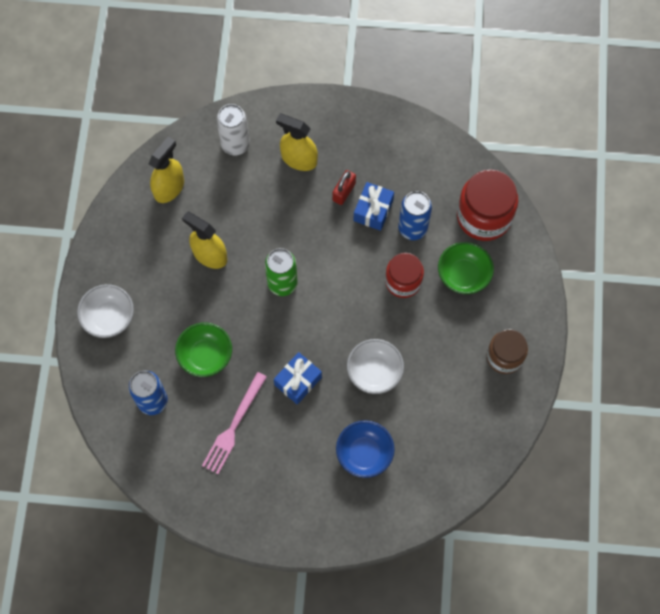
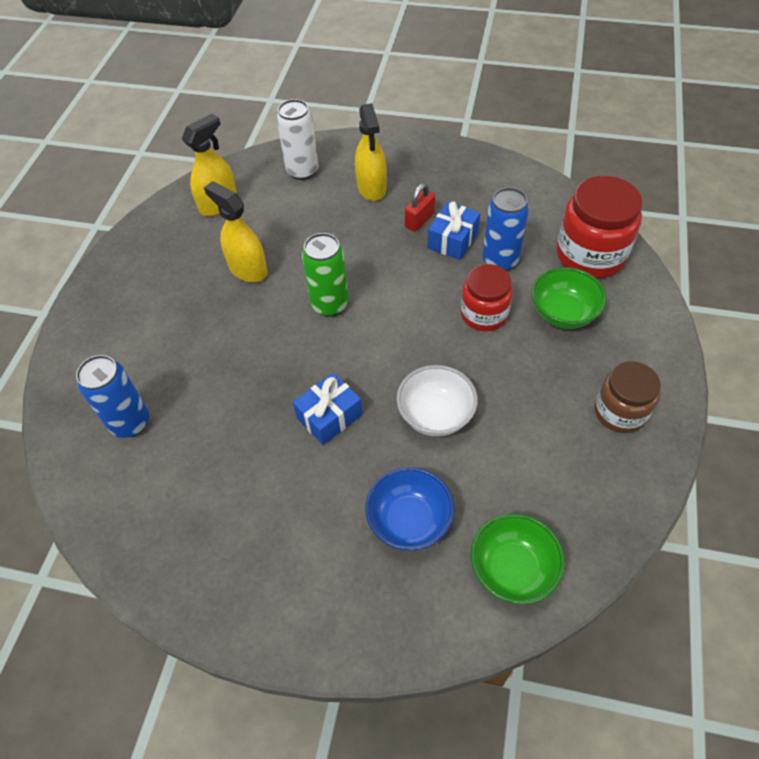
camera: 10 degrees right, 15 degrees down
(109, 318) = (107, 323): white bowl -> none
(205, 356) = (214, 375): green bowl -> green bowl (512, 569)
(234, 426) = (230, 464): pink fork -> none
(299, 159) = (371, 188): yellow spray bottle -> yellow spray bottle turned 135 degrees counterclockwise

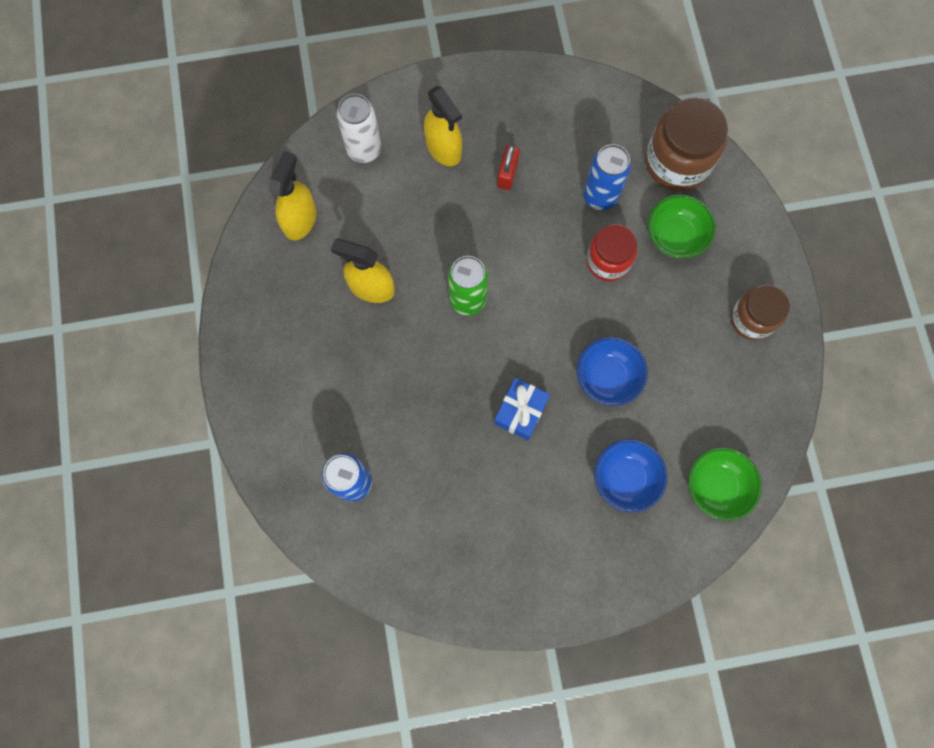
camera: 25 degrees left, 20 degrees up
(435, 415) = (607, 377): white bowl -> blue bowl
(452, 240) = (548, 187): blue gift -> none
(590, 255) = (677, 162): red jar -> brown jar

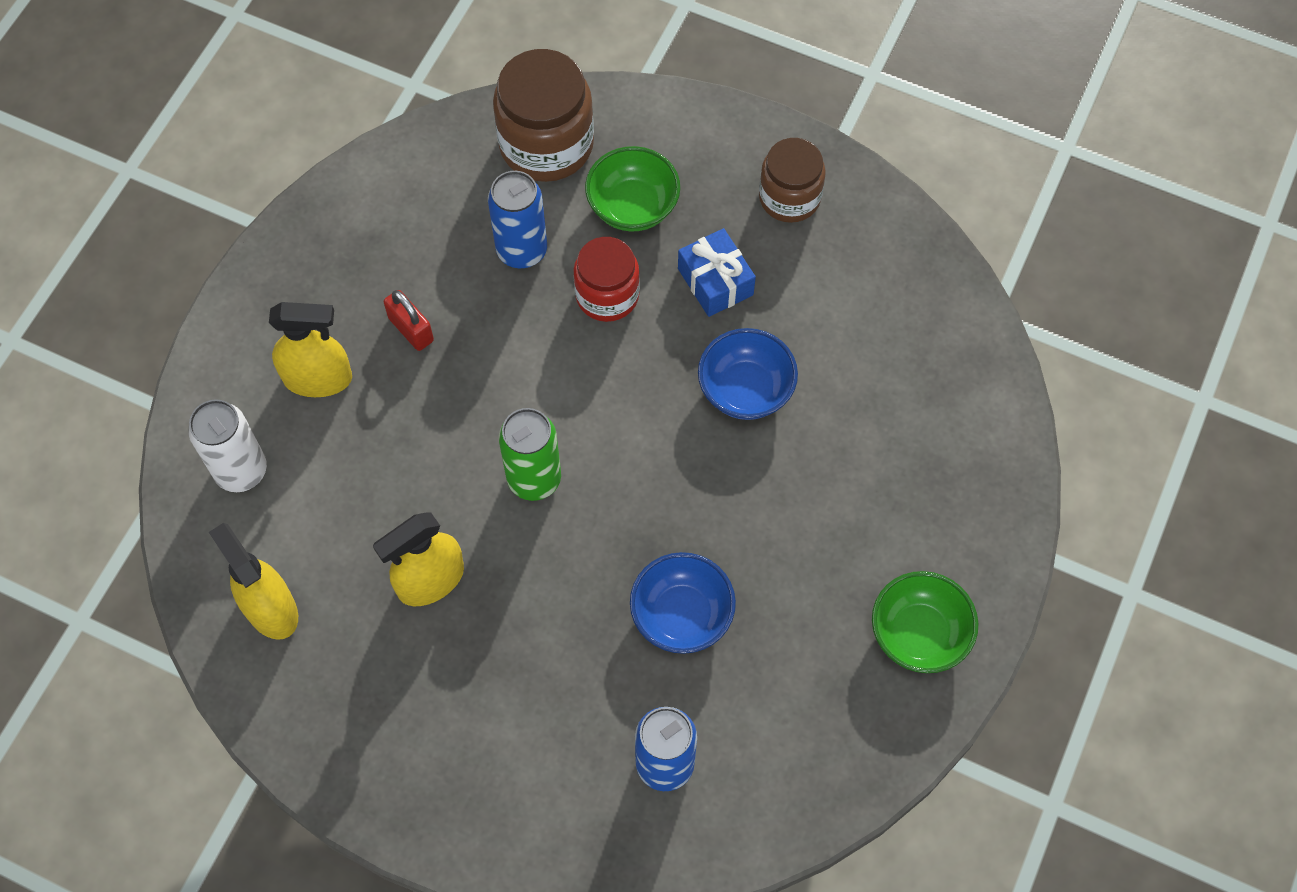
camera: 55 degrees left, 10 degrees down
(520, 412) = (717, 511): blue gift -> blue gift (715, 282)
(625, 478) = (877, 451): blue bowl -> blue bowl (681, 615)
(716, 486) = (953, 363): green bowl -> green bowl (918, 634)

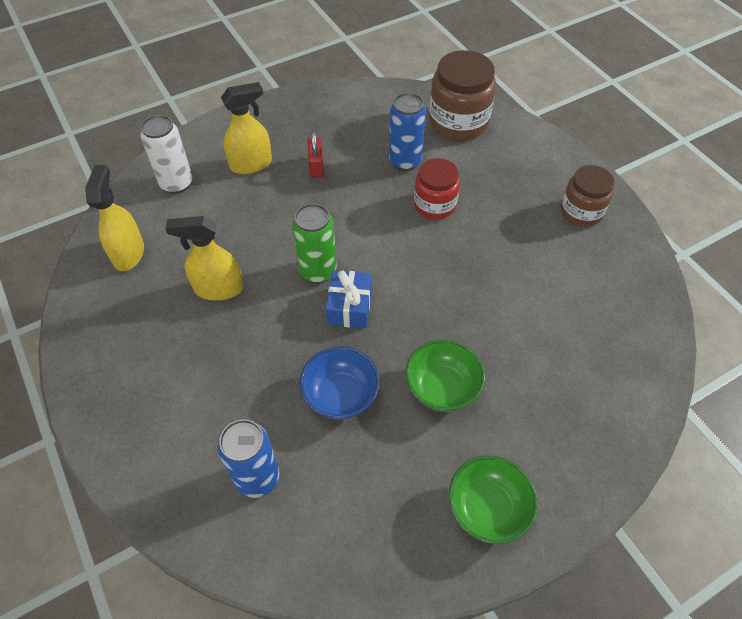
camera: 35 degrees right, 10 degrees down
(318, 378) = (251, 164): yellow spray bottle -> yellow spray bottle turned 60 degrees counterclockwise
(633, 207) = (483, 171): green bowl -> green bowl (442, 388)
(715, 282) = (503, 230): blue gift -> blue gift (349, 307)
(745, 390) = (478, 294): blue bowl -> none

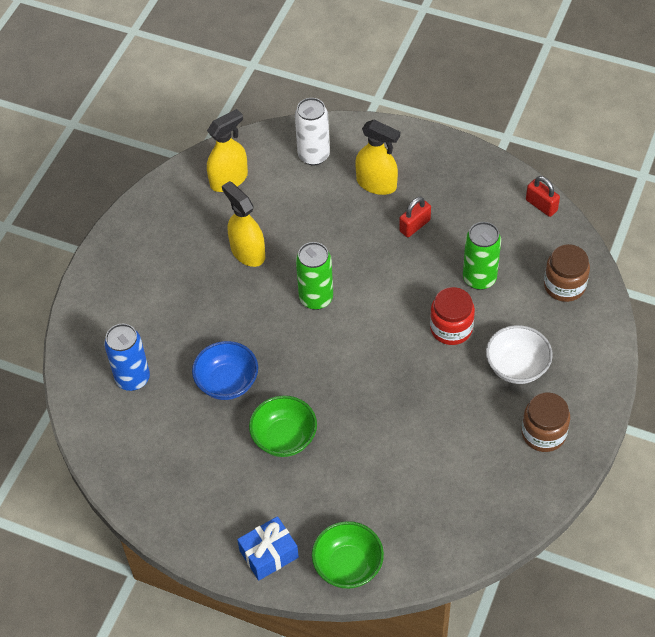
camera: 55 degrees right, 0 degrees up
(349, 307) = (302, 339): blue gift -> blue gift (269, 554)
(376, 92) = (541, 205): none -> red padlock
(405, 161) = (479, 278): blue can -> green can
(458, 122) = (564, 285): brown jar -> brown jar, size x0.65
(487, 508) = (215, 518): green bowl -> green bowl (348, 566)
(506, 190) = (517, 367): none -> white bowl

